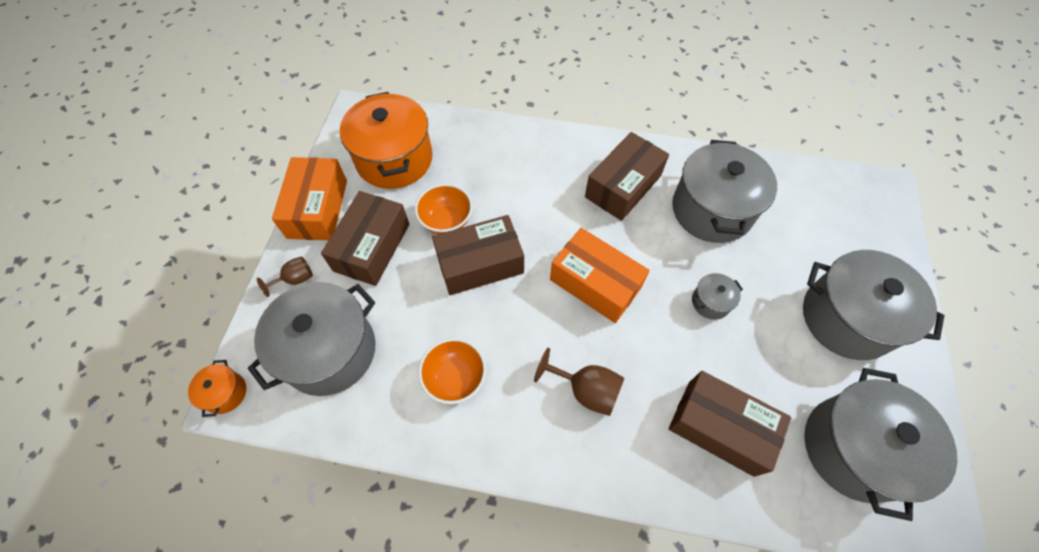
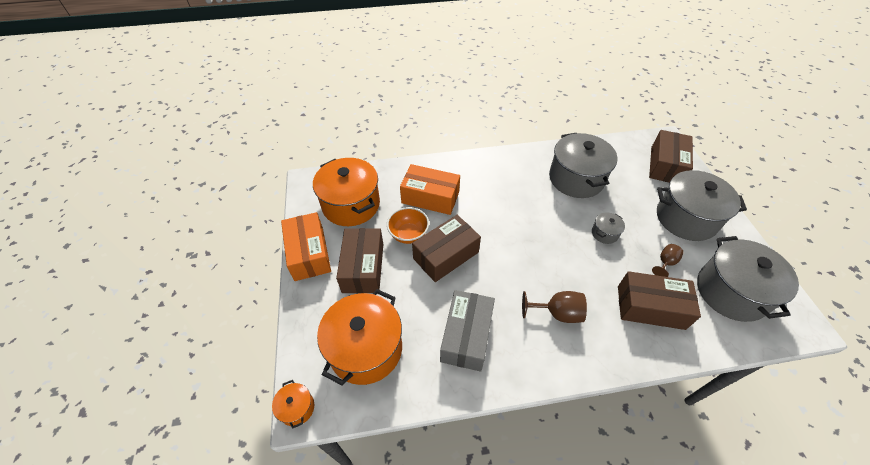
camera: 20 degrees left, 10 degrees down
(295, 279) = (314, 307): brown goblet -> brown goblet (665, 263)
(330, 351) = (365, 349): grey pot -> orange pot
(455, 378) = (466, 336): orange bowl -> grey box
(595, 283) = (528, 244): orange box -> orange box (430, 197)
(623, 186) = (515, 180): brown box -> brown box (665, 165)

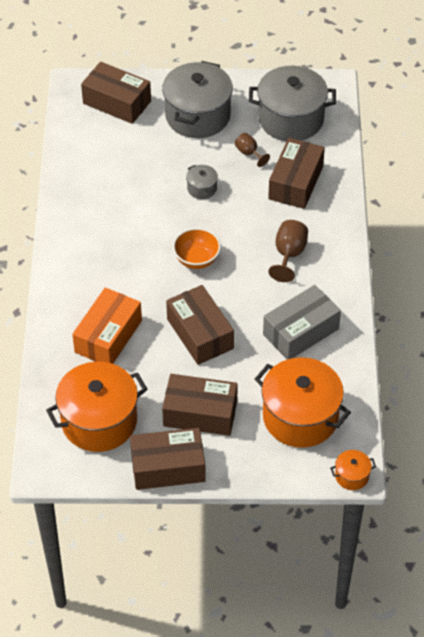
camera: 80 degrees left, 0 degrees up
(309, 253) = (168, 467): orange box -> brown box
(408, 234) = (162, 365): orange bowl -> orange bowl (197, 259)
(466, 336) = (300, 331): grey box -> grey box turned 60 degrees counterclockwise
(576, 179) = (115, 189): grey pot -> none

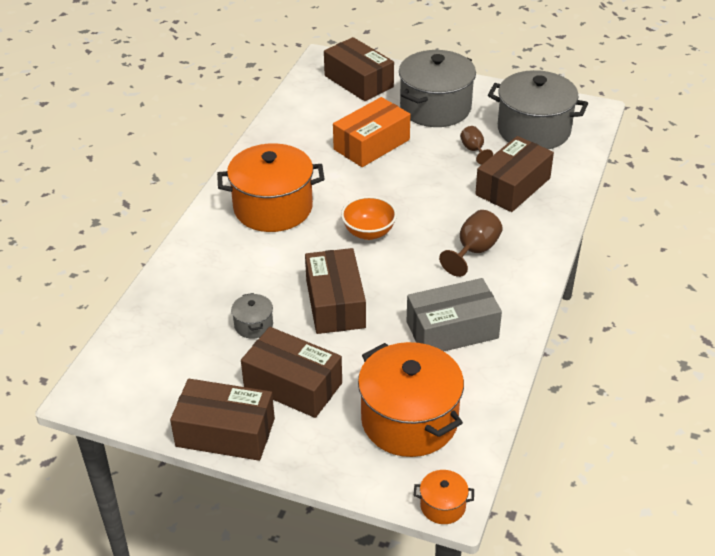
camera: 20 degrees right, 10 degrees down
(99, 421) = (176, 362): orange pot -> orange pot (273, 208)
(108, 336) = (234, 281): orange box -> orange box (371, 144)
(202, 188) = (407, 170): grey pot -> grey pot (253, 325)

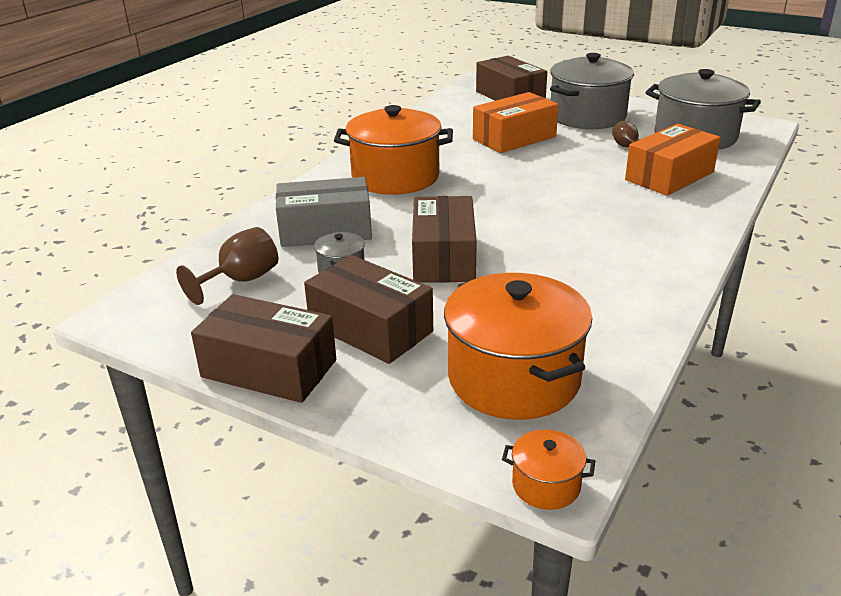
camera: 10 degrees right, 10 degrees down
(369, 232) = (497, 202): orange bowl -> none
(452, 330) = (584, 292): grey box -> grey box (325, 230)
(474, 251) = (619, 224): brown goblet -> brown goblet (241, 280)
(513, 186) = (669, 176): brown box -> orange box

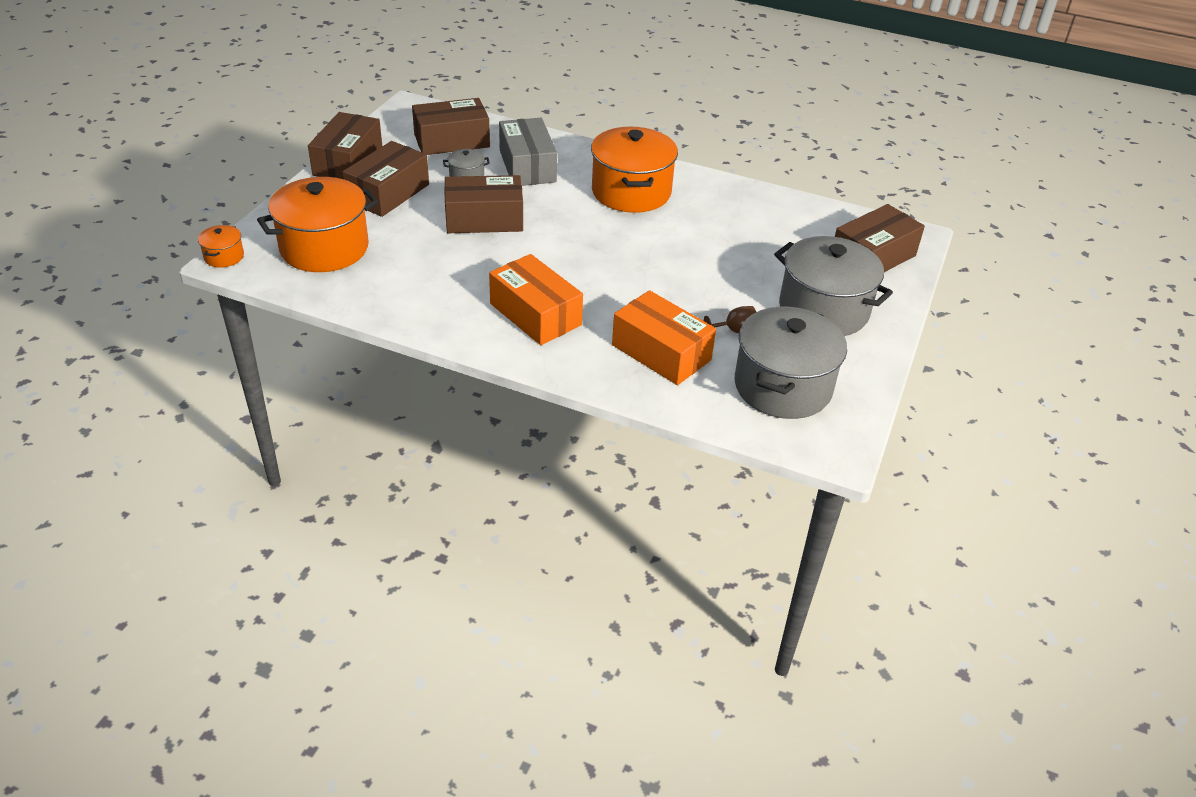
camera: 80 degrees right, 10 degrees up
(241, 280) = (452, 141): brown goblet -> brown box
(514, 138) = (742, 257): orange box -> orange box (535, 314)

